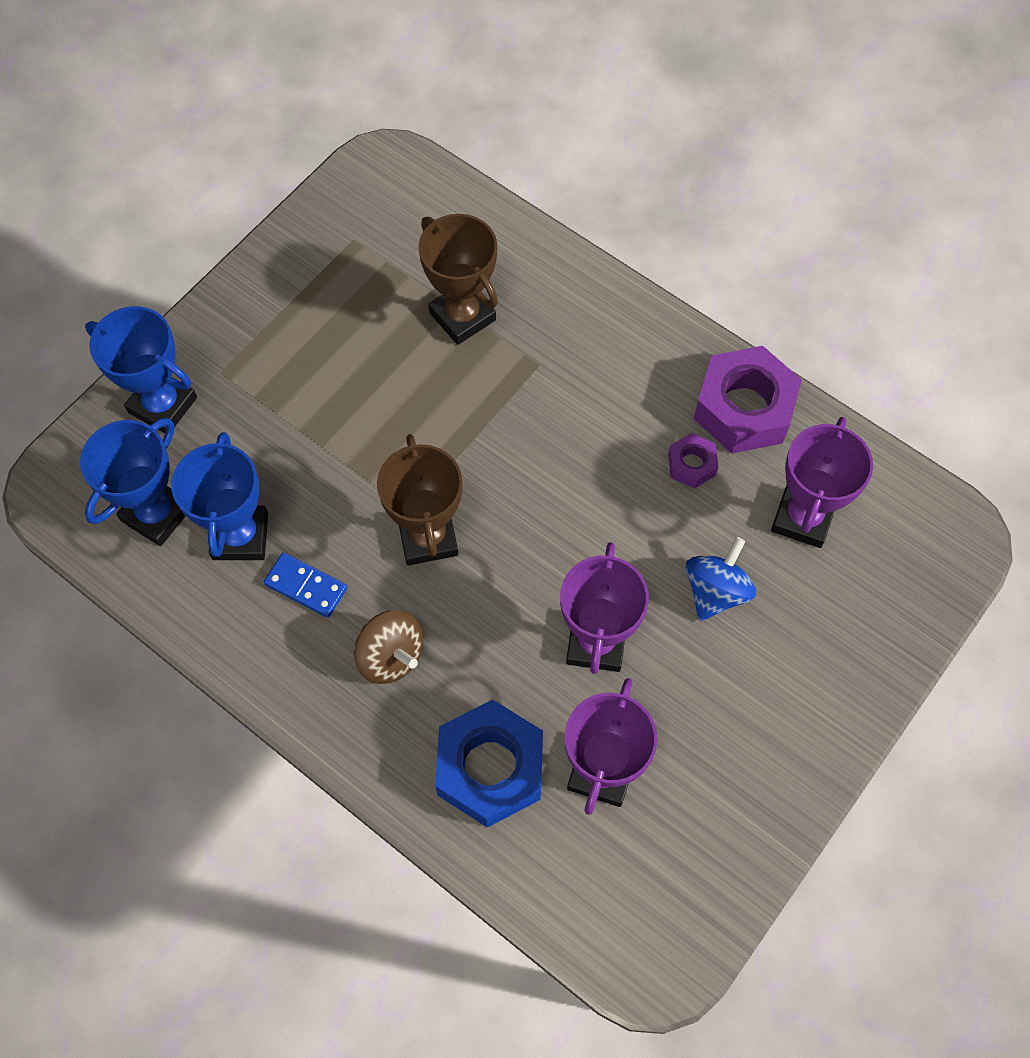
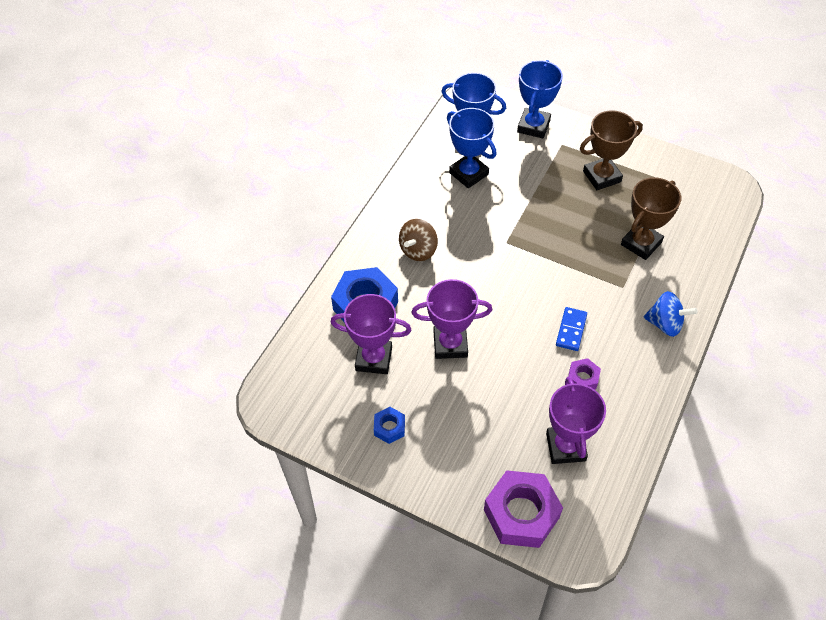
camera: 80 degrees right, 10 degrees down
(240, 536) = (469, 173): blue trophy -> blue trophy turned 60 degrees clockwise
(306, 586) = (448, 206): blue domino -> blue domino (571, 330)
(427, 537) = (492, 253): brown trophy -> brown trophy (602, 176)
(715, 591) = (500, 402): blue spinning top -> blue spinning top (665, 324)
(736, 769) = (389, 428): none -> blue nut
(744, 408) = (634, 403): purple nut -> purple nut (521, 513)
(802, 518) = (566, 447): purple trophy -> purple trophy turned 75 degrees clockwise

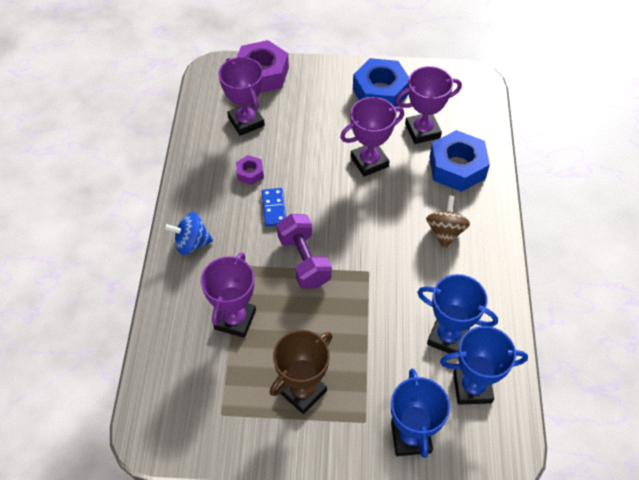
camera: 155 degrees right, 0 degrees up
(389, 428) = (380, 91): blue nut -> blue nut, size x2.05
(561, 270) = (304, 261): none -> purple dumbbell
(641, 243) = (235, 319): brown trophy -> purple trophy

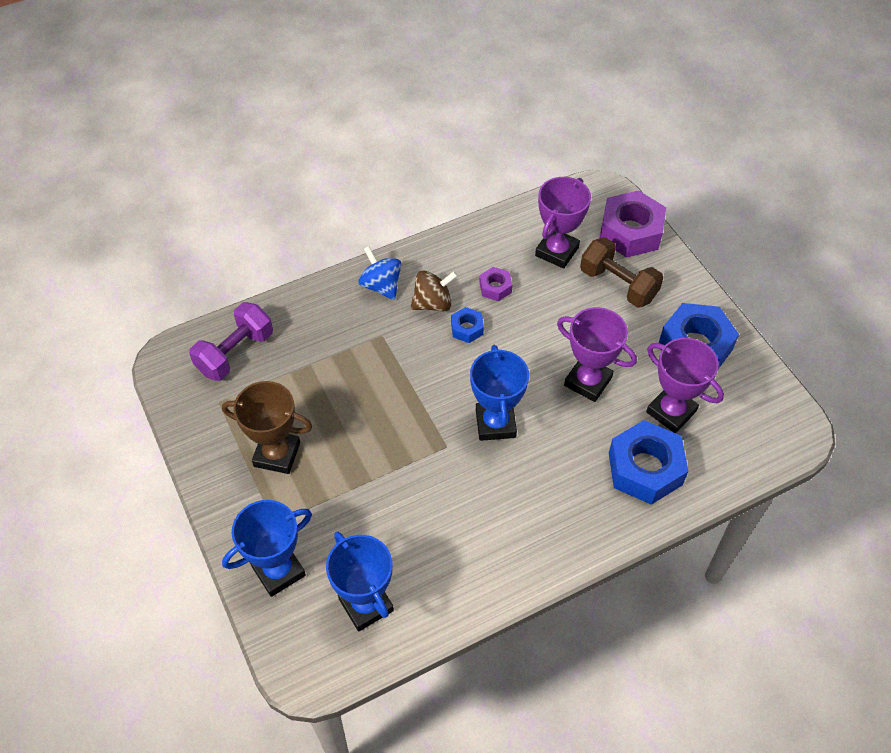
camera: 60 degrees right, 0 degrees up
(235, 319) = (320, 362): purple trophy -> none
(274, 208) = (467, 328): blue domino -> blue nut
(301, 104) = (618, 284): none -> brown dumbbell
(304, 261) = (422, 384): purple dumbbell -> purple dumbbell (235, 353)
(445, 232) = (546, 495): brown spinning top -> brown spinning top (433, 303)
(447, 337) = (412, 555): blue trophy -> blue trophy (495, 423)

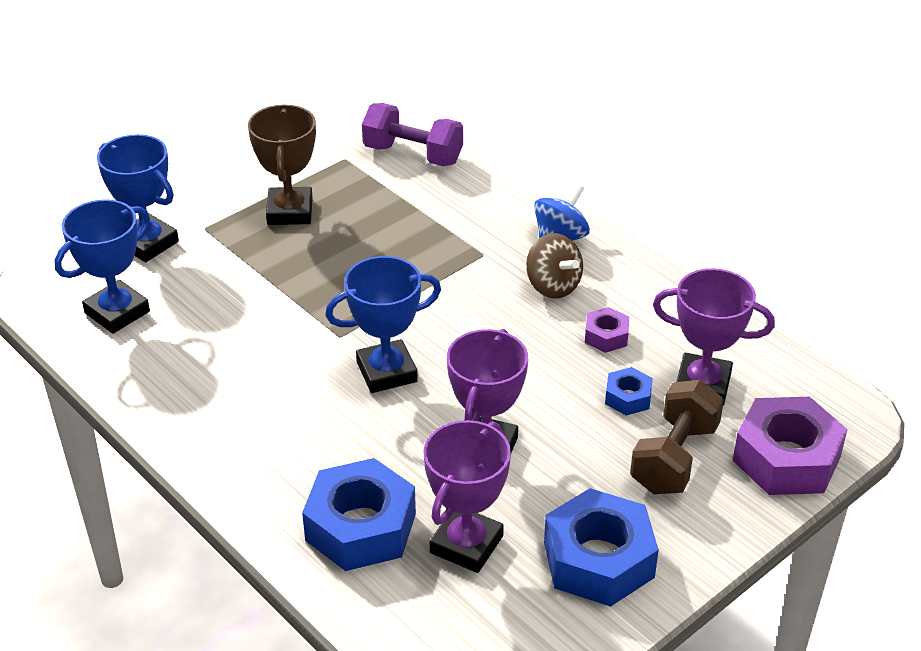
camera: 75 degrees right, 15 degrees down
(467, 328) = (526, 322): blue nut -> blue nut (628, 397)

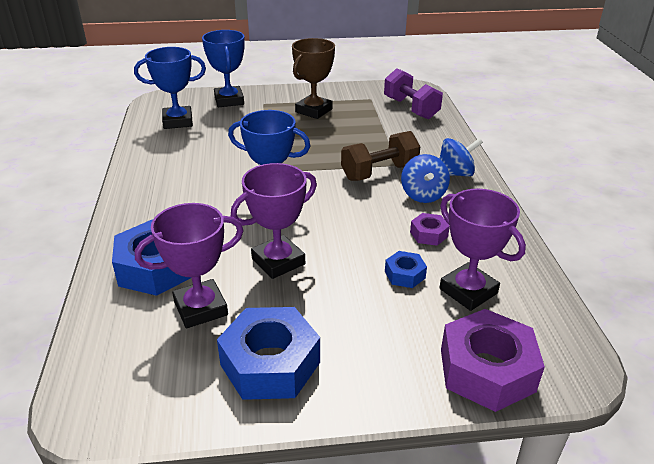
camera: 35 degrees right, 5 degrees down
(553, 286) = (423, 195): brown spinning top -> blue spinning top
(674, 458) = (397, 326): brown dumbbell -> brown dumbbell (379, 172)

